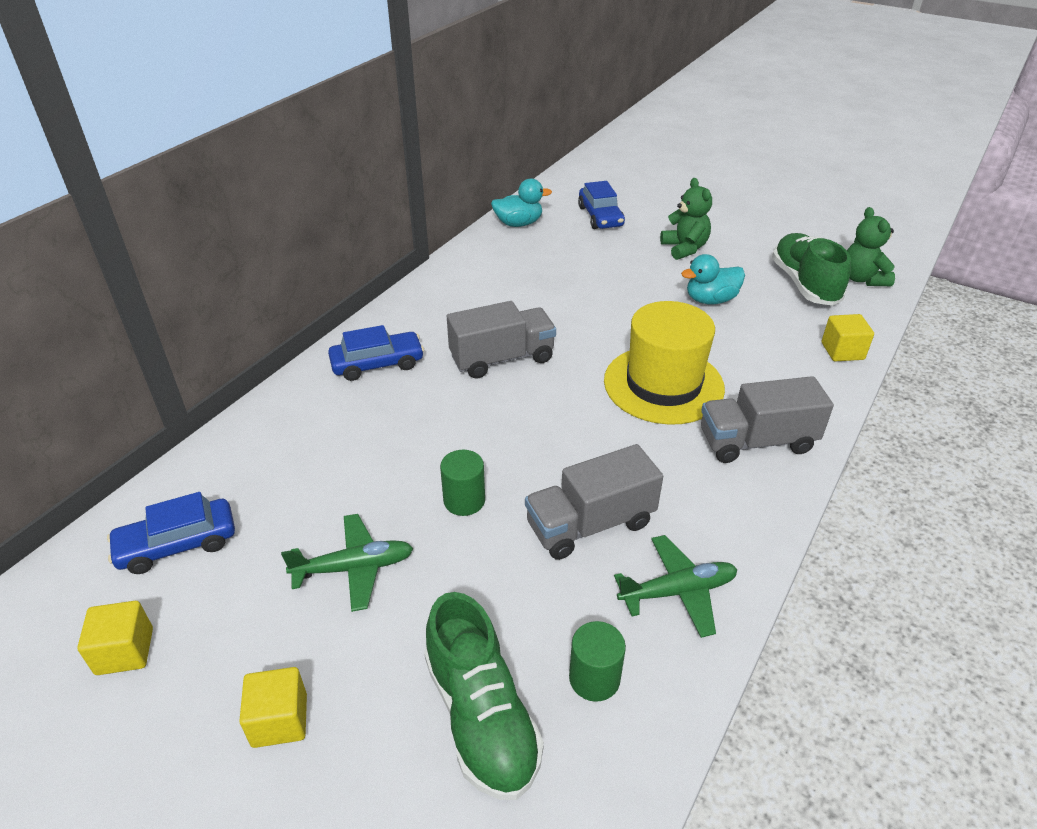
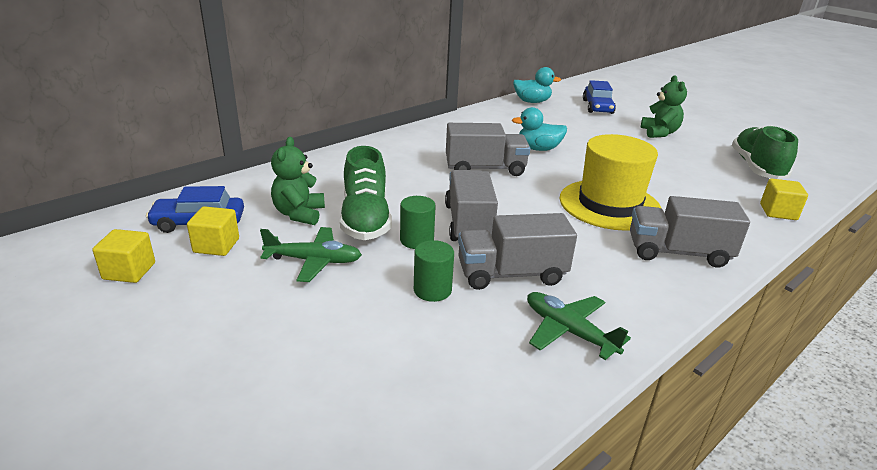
camera: 15 degrees right, 10 degrees down
(280, 720) = (211, 335): yellow cube -> yellow cube (216, 245)
(377, 364) = (391, 156): blue car -> none
(481, 716) = (364, 371): green shoe -> green shoe (365, 219)
(515, 457) = (468, 223): none -> grey truck
(594, 678) = (470, 370): green cylinder -> green cylinder (432, 290)
(678, 591) = (568, 331): green plane -> green plane turned 135 degrees counterclockwise
(710, 300) = (670, 164): turquoise duck -> turquoise duck (538, 149)
(862, 279) = (811, 173): green teddy bear -> green teddy bear (299, 214)

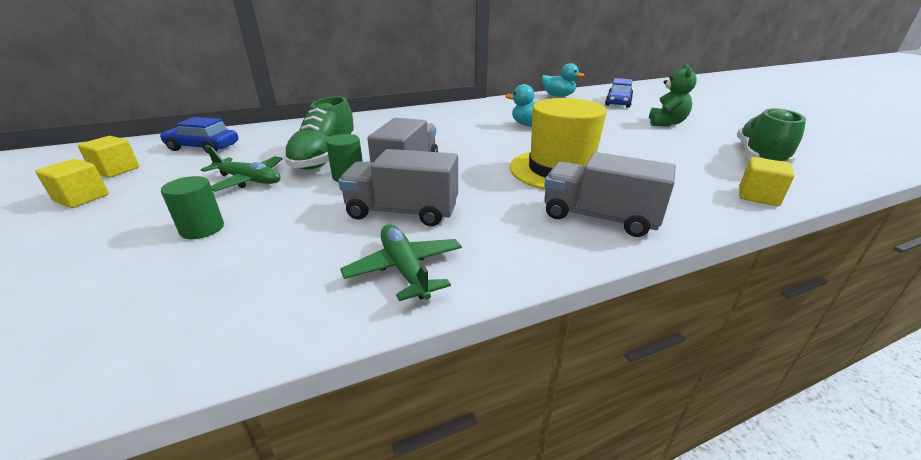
camera: 20 degrees right, 0 degrees up
(216, 245) = (194, 162): yellow cube -> yellow cube (82, 198)
(299, 214) = (279, 149): green teddy bear -> none
(432, 290) = (316, 214): green cylinder -> green cylinder (202, 229)
(485, 169) = (466, 135): grey truck -> none

